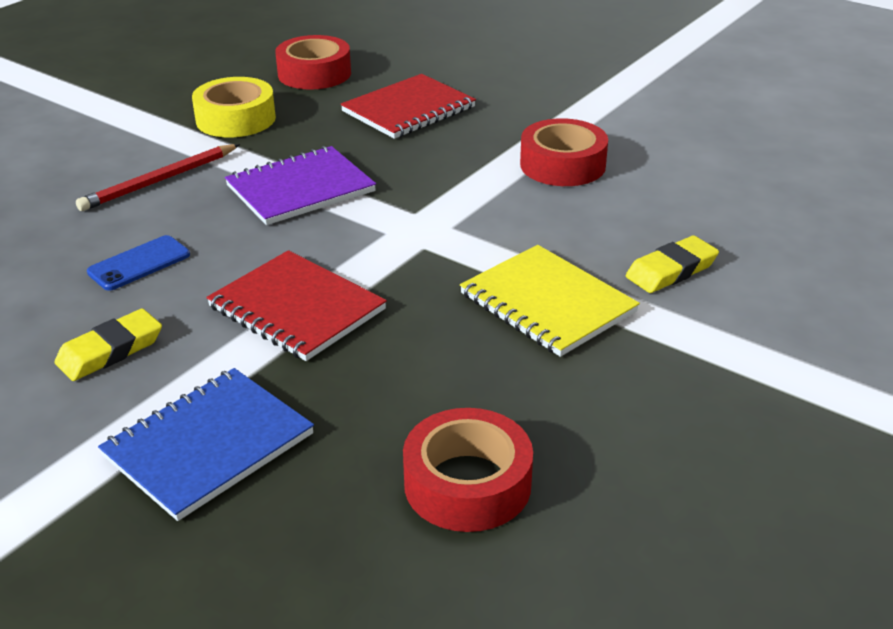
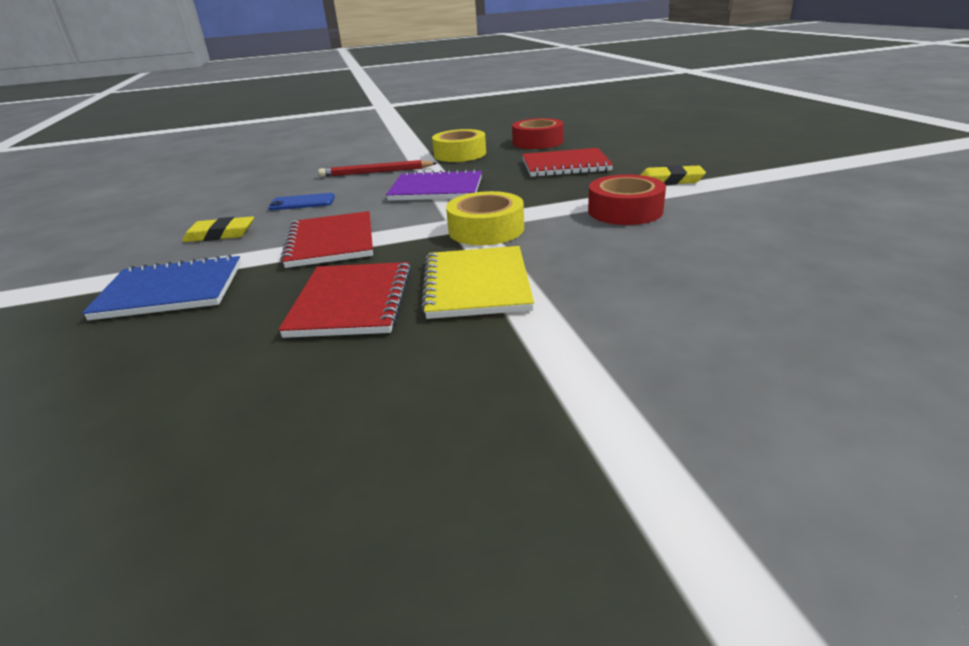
camera: 40 degrees right, 5 degrees down
(456, 232) = (486, 229): none -> yellow tape
(456, 369) = (352, 302): none -> red notebook
(467, 484) = (234, 371): red tape -> none
(671, 270) = (608, 293): yellow eraser -> yellow eraser (670, 180)

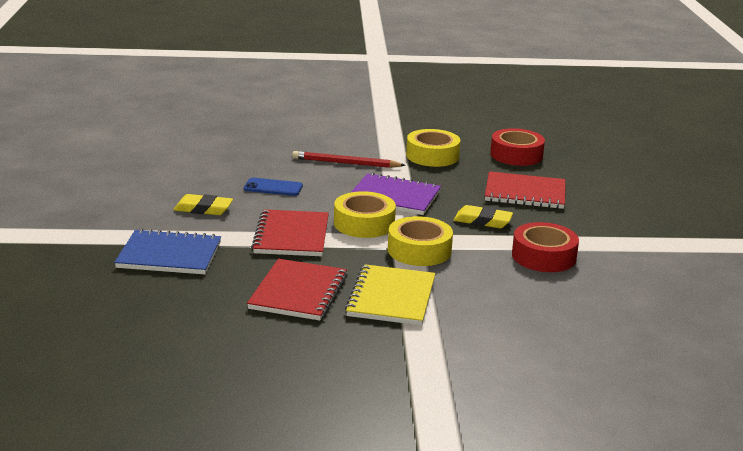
camera: 10 degrees right, 5 degrees down
(412, 216) = (364, 223): none -> yellow tape
(670, 180) = (608, 232): yellow eraser -> yellow eraser (482, 221)

